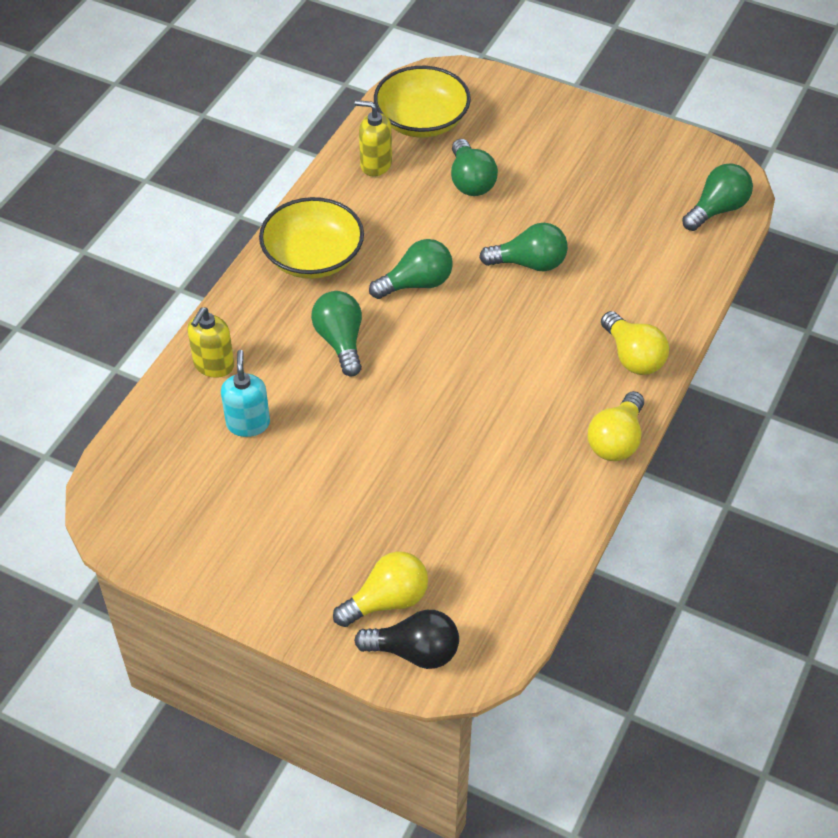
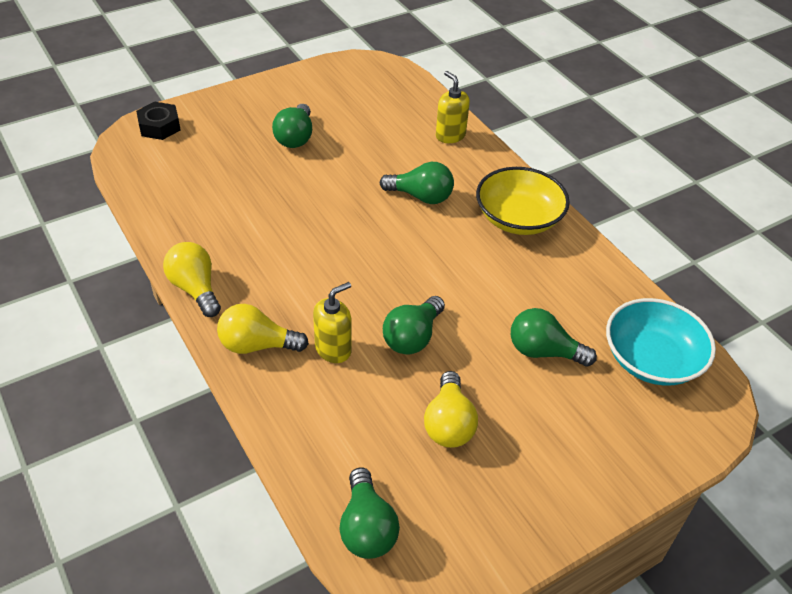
camera: 120 degrees right, 5 degrees down
(248, 423) = (387, 131): turquoise soap dispenser -> none
(375, 164) = (607, 300): yellow soap dispenser -> yellow soap dispenser (333, 349)
(387, 600) = (202, 130): yellow light bulb -> yellow light bulb (449, 423)
(415, 651) = (159, 126): black light bulb -> black nut
(416, 283) = (445, 259): green light bulb -> green light bulb (295, 137)
(422, 120) = (651, 359): yellow bowl -> turquoise bowl

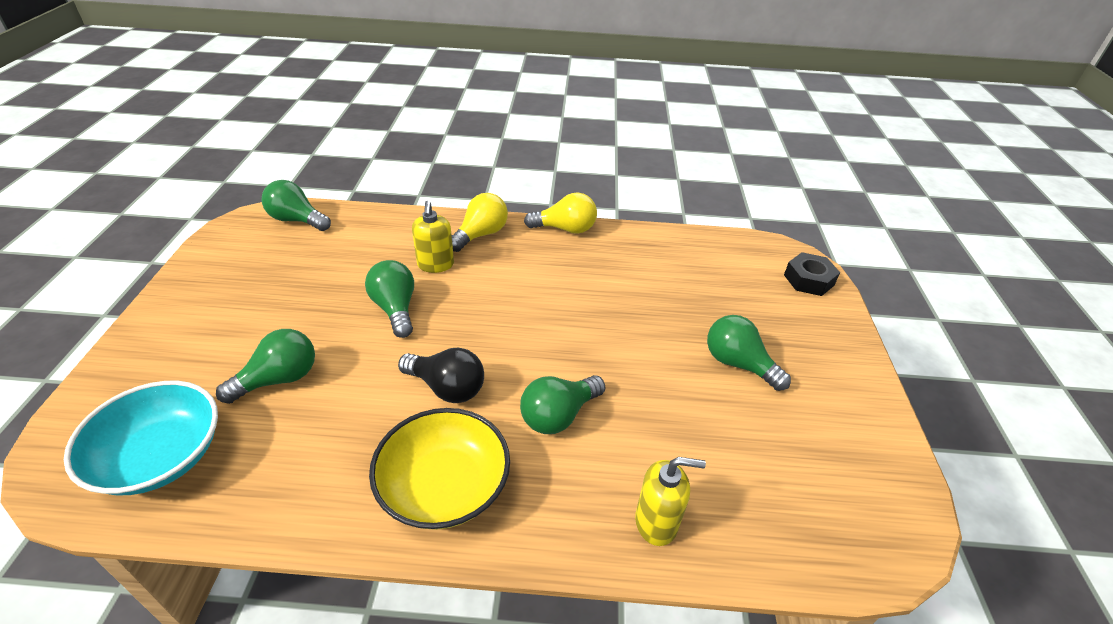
camera: 125 degrees right, 5 degrees down
(449, 423) = (304, 286): yellow light bulb -> none
(454, 258) = (447, 388): none -> black light bulb

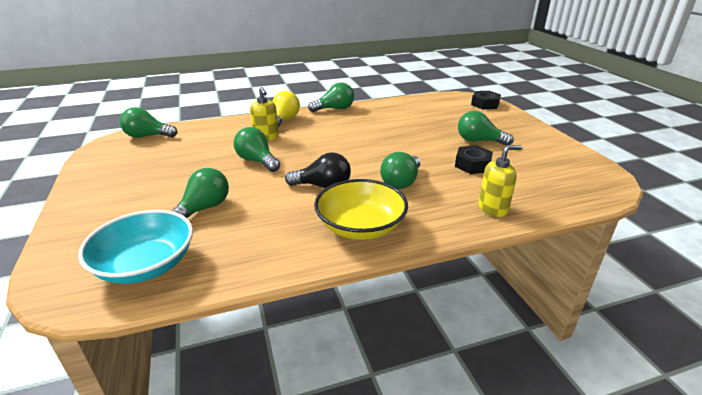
camera: 20 degrees left, 10 degrees down
(565, 229) = (335, 109): yellow light bulb -> green light bulb
(691, 414) = (472, 165): none -> black nut

